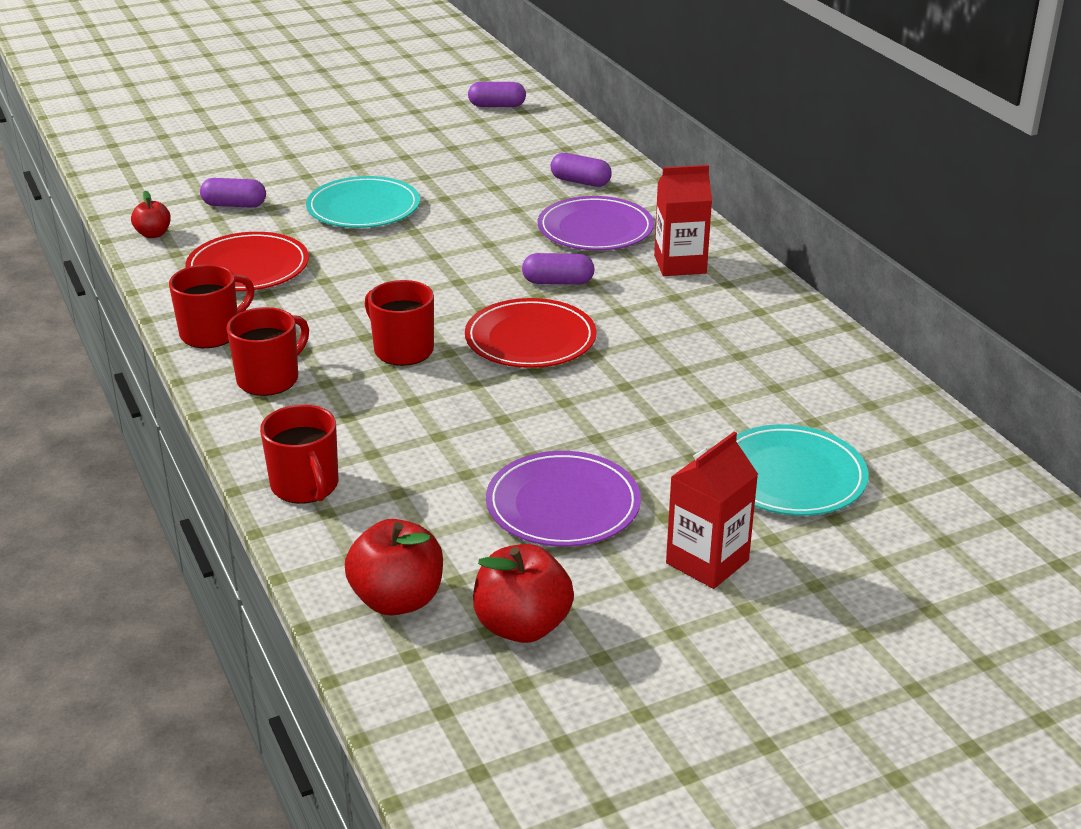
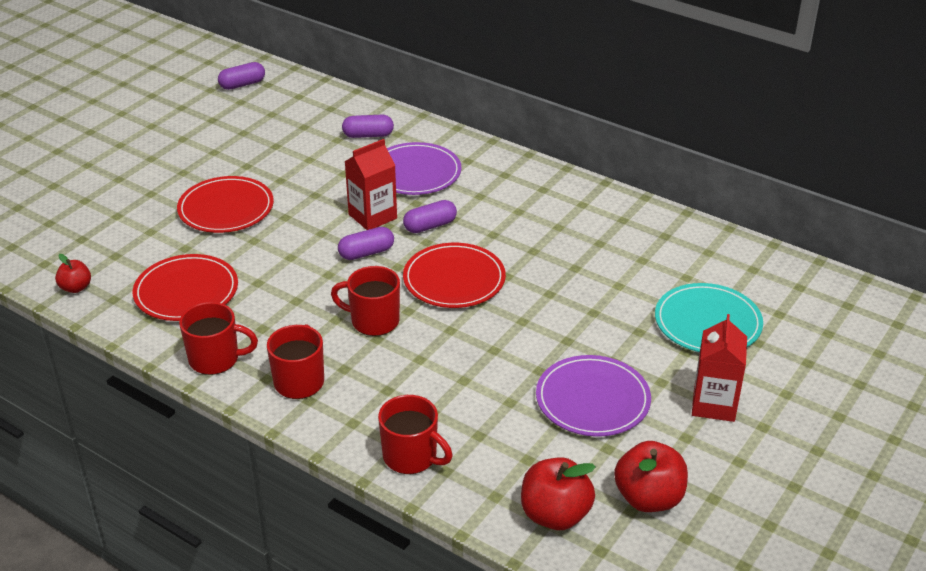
camera: 30 degrees left, 5 degrees up
(212, 333) = (216, 359): red mug -> red mug turned 75 degrees clockwise
(234, 205) = (118, 239): purple capsule -> purple capsule (366, 253)
(363, 208) = (226, 208): turquoise plate -> red plate
(680, 264) = (499, 183): red carton -> red carton (372, 216)

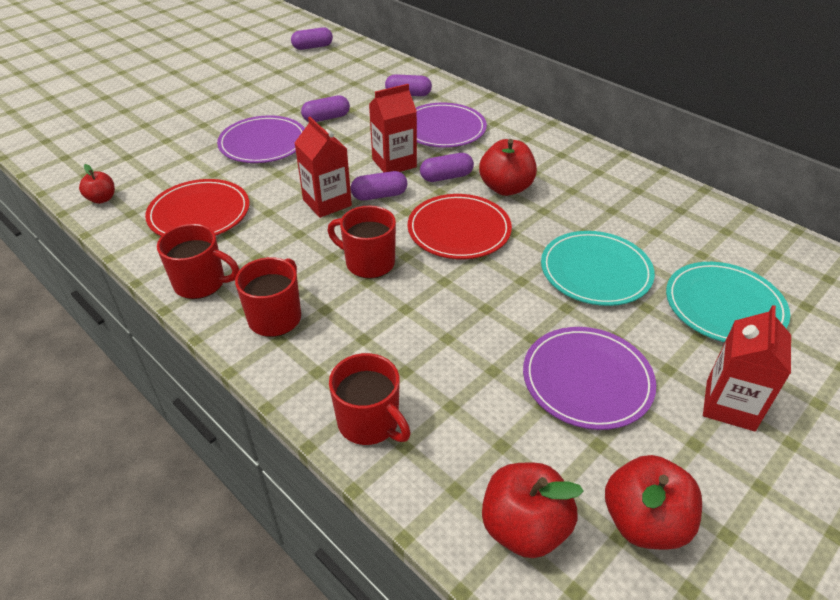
camera: 10 degrees right, 5 degrees up
(226, 208) = (263, 143): red plate -> purple plate
(285, 172) = (326, 118): none -> purple capsule
(315, 266) = (327, 202): none -> red carton
(492, 231) = (506, 188): none -> red apple
(590, 304) = (595, 271): none -> turquoise plate

